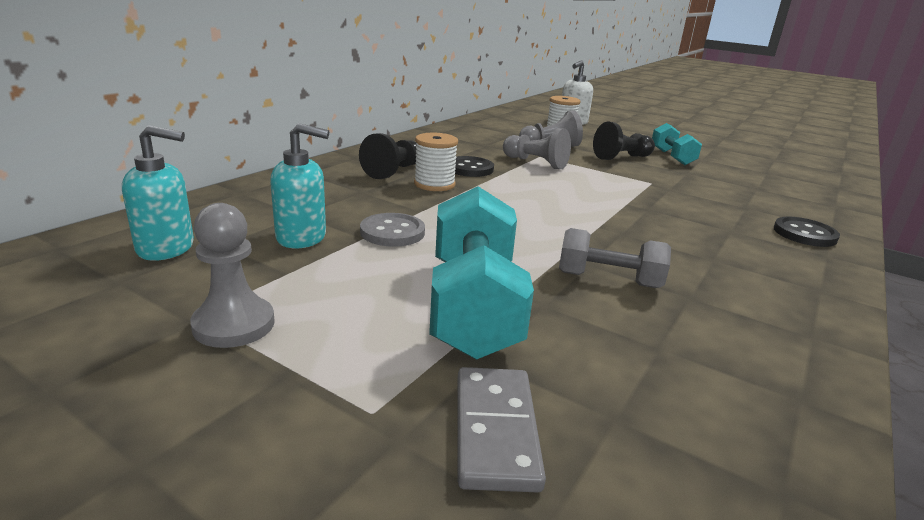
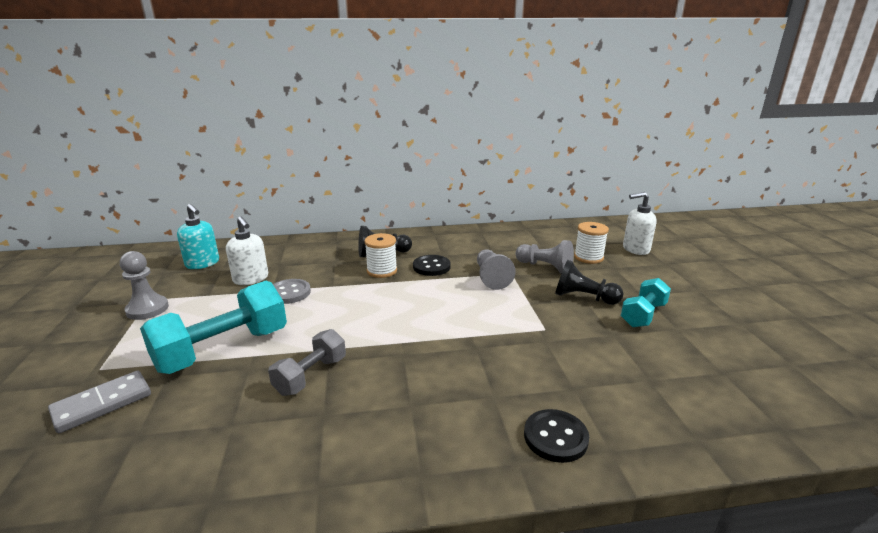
camera: 50 degrees right, 0 degrees up
(302, 238) = (251, 279): turquoise soap dispenser -> white soap dispenser
(608, 280) = (311, 376): grey dumbbell -> grey dumbbell turned 60 degrees clockwise

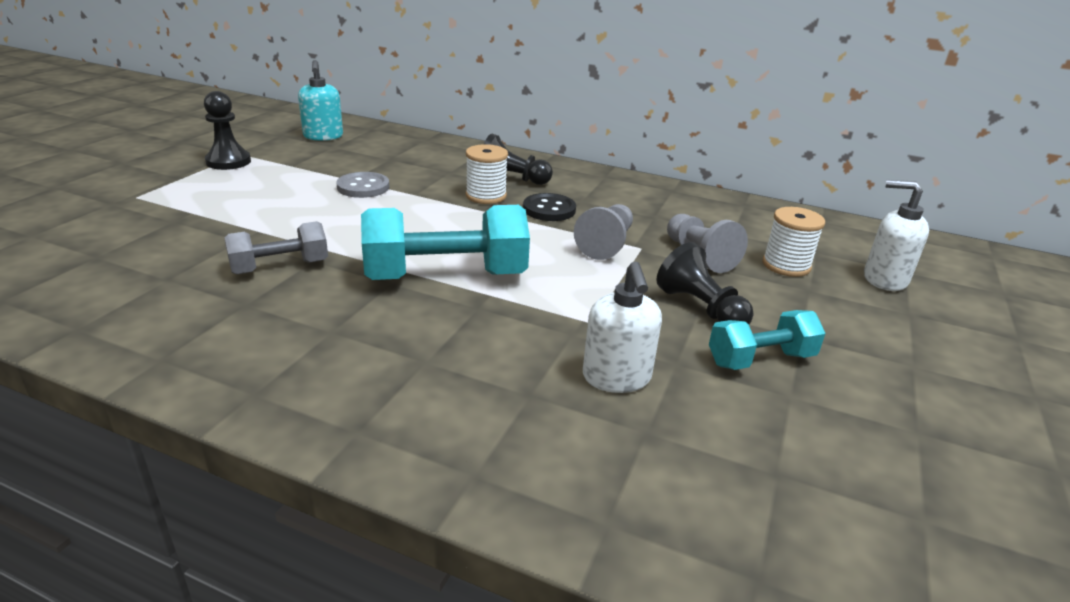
camera: 30 degrees right, 5 degrees up
(102, 404) = (104, 224): grey domino -> none
(147, 309) = (228, 161): grey pawn -> black pawn
(223, 350) = (240, 216): turquoise dumbbell -> turquoise dumbbell (446, 276)
(251, 279) = (346, 163): white soap dispenser -> white soap dispenser (616, 378)
(555, 437) = (431, 430): black button -> none

